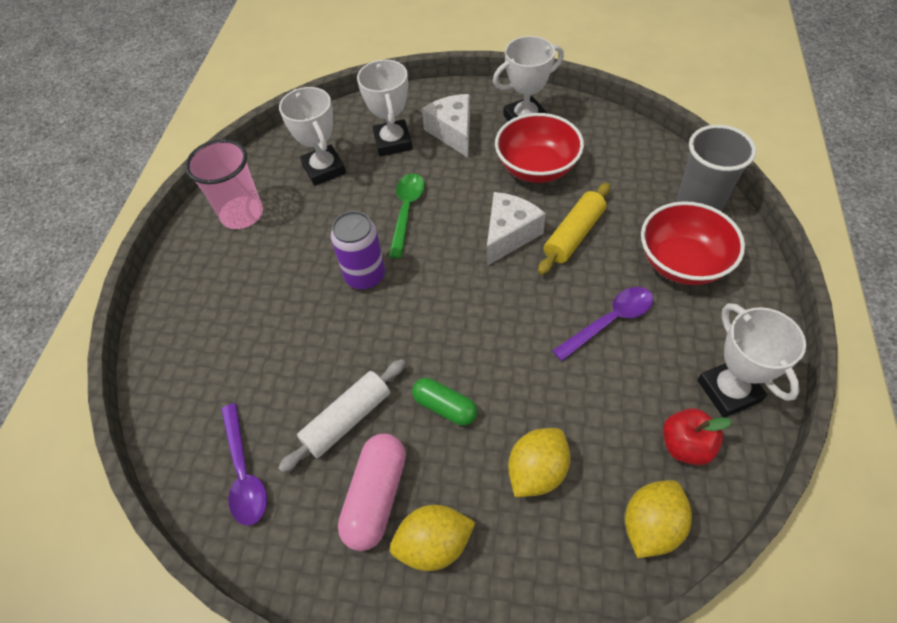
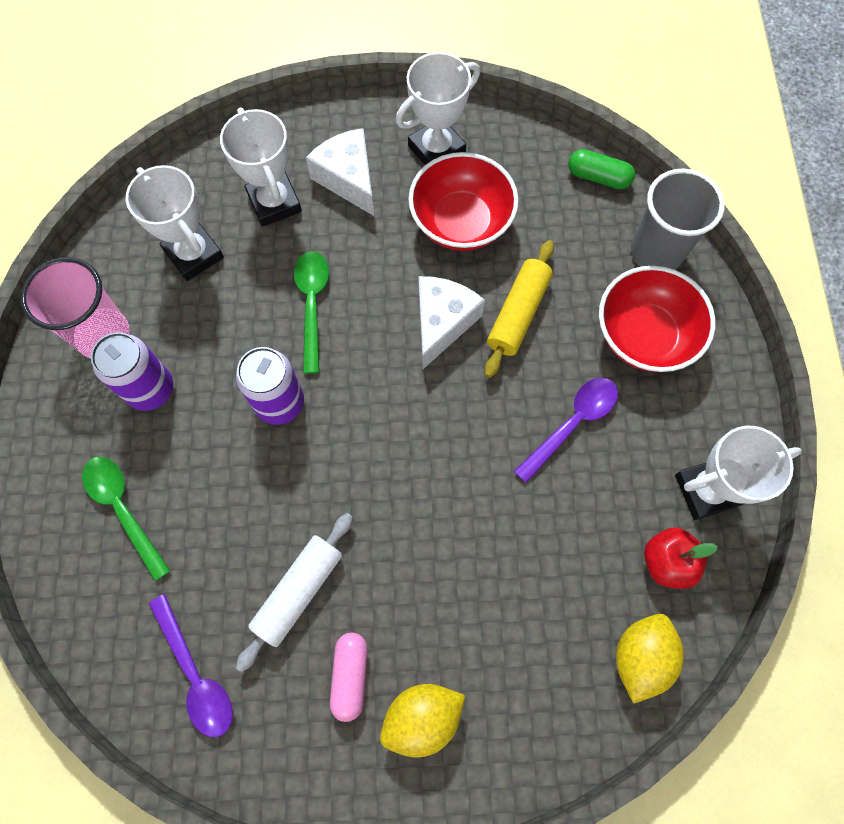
camera: 15 degrees left, 15 degrees up
(221, 336) = (123, 508): none -> green spoon
(267, 254) = (150, 389): none -> purple can
(376, 496) = (350, 675): pink capsule -> pink capsule, size x0.66
(445, 407) = (405, 558): green capsule -> green capsule (598, 177)
(537, 471) = (517, 617): yellow lemon -> none
(729, 390) = (706, 490): white trophy -> white trophy turned 75 degrees counterclockwise

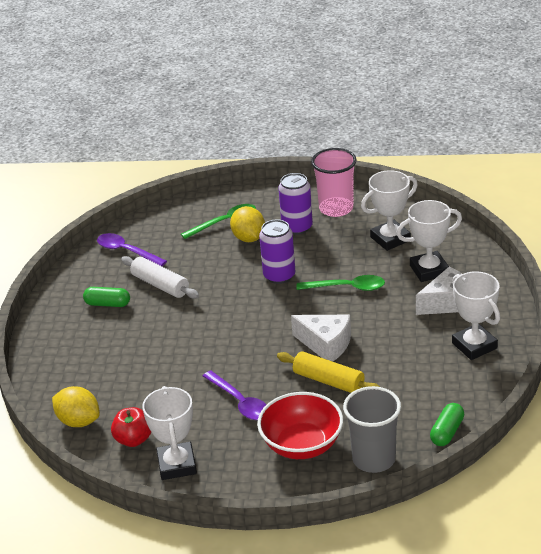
camera: 100 degrees right, 35 degrees down
(196, 675) = (126, 251): purple spoon -> purple spoon turned 60 degrees clockwise
(350, 675) = (107, 304): pink capsule -> green capsule
(422, 717) = (76, 330): yellow lemon -> yellow lemon (249, 238)
(461, 222) = (408, 356): red bowl -> none

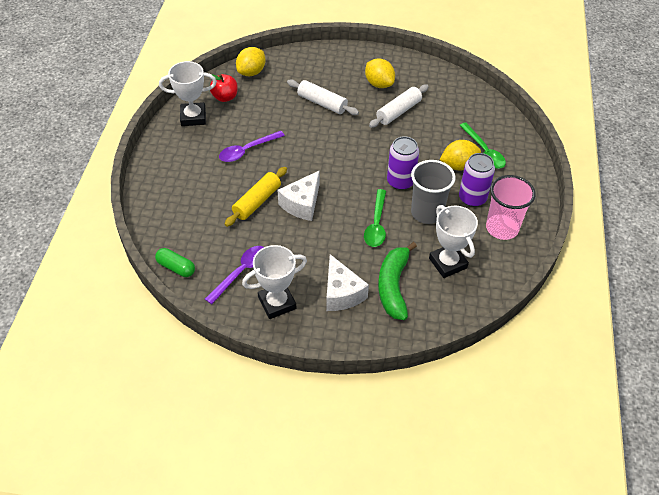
camera: 90 degrees right, 15 degrees up
(107, 304) = (379, 84): green capsule -> yellow lemon
(126, 251) = (447, 93): purple spoon -> purple spoon (241, 272)
(145, 348) = (322, 103): none -> white rolling pin
(302, 445) = (191, 181): red bowl -> none
(374, 459) = (162, 219): grey cup -> grey cup (427, 213)
(429, 270) = (393, 286): white trophy -> green banana

